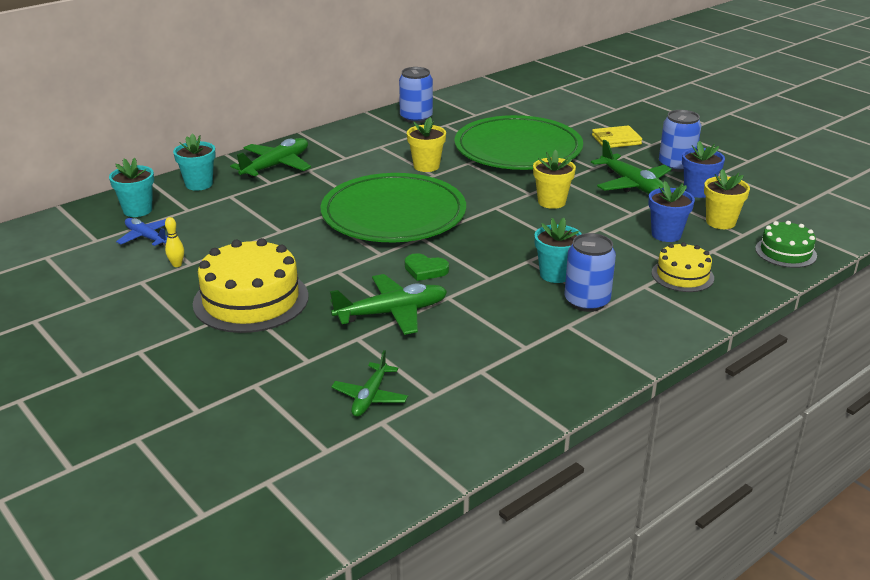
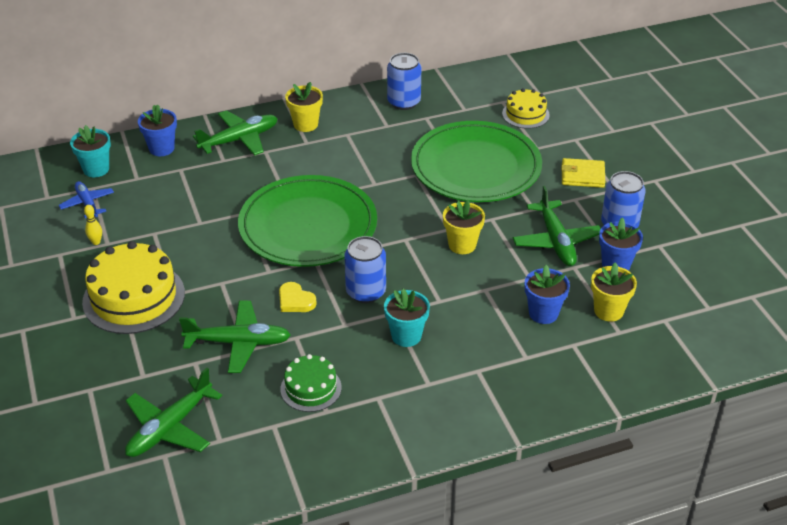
camera: 20 degrees right, 10 degrees up
(199, 184) = (161, 148): turquoise flower pot -> blue flower pot
(370, 397) = (169, 428): green plane -> green plane, size x1.58
(425, 270) = (295, 301): green heart -> yellow heart
(426, 166) = (374, 170): yellow flower pot -> yellow flower pot (305, 124)
(587, 301) = (413, 375): blue can -> blue can (366, 292)
(682, 275) = (522, 367): yellow cake -> yellow cake (525, 114)
(785, 252) = (645, 365): green cake -> green cake (311, 388)

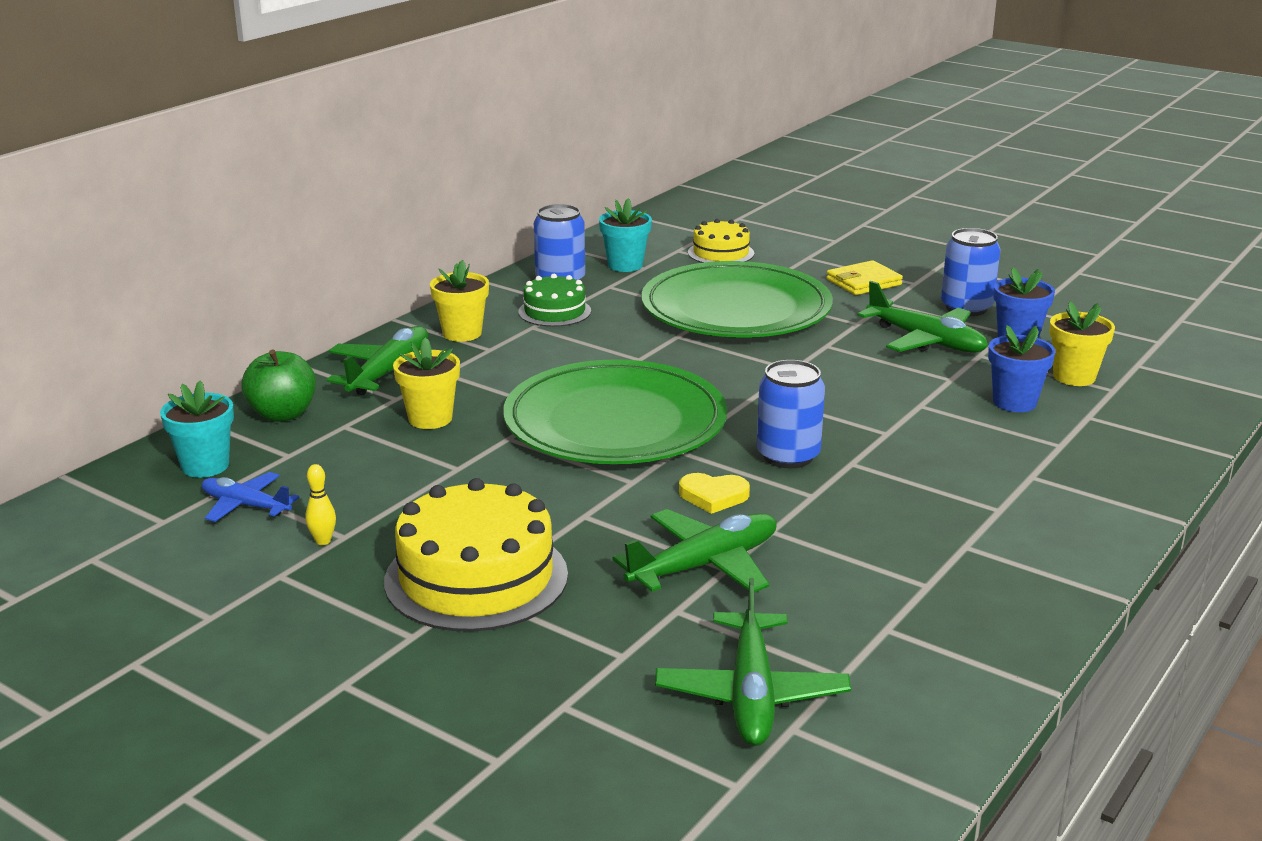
camera: 35 degrees left, 15 degrees down
(161, 148) = (282, 414): blue flower pot -> green apple
(311, 388) = (871, 571): green cake -> green cake (554, 311)
(406, 336) = (902, 477): turquoise flower pot -> turquoise flower pot (625, 265)
(462, 245) = (831, 377): yellow flower pot -> yellow flower pot (430, 419)

